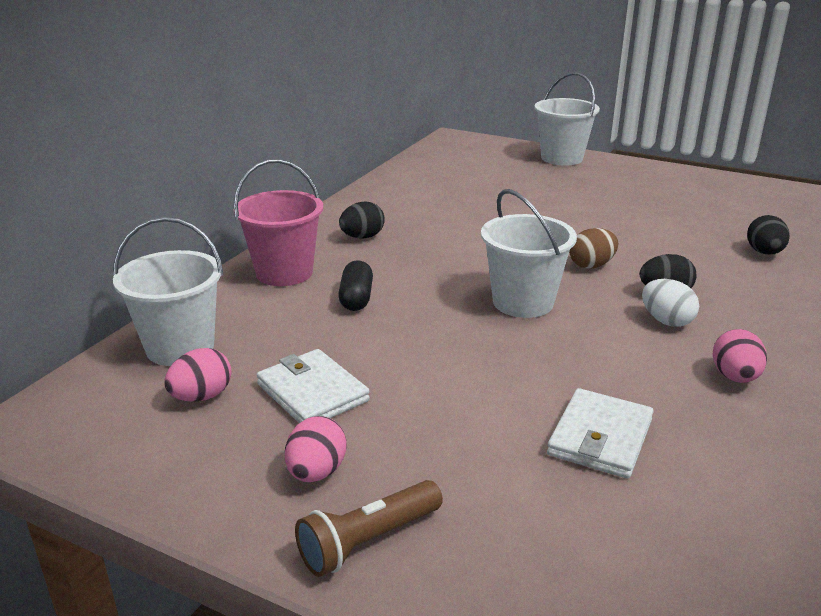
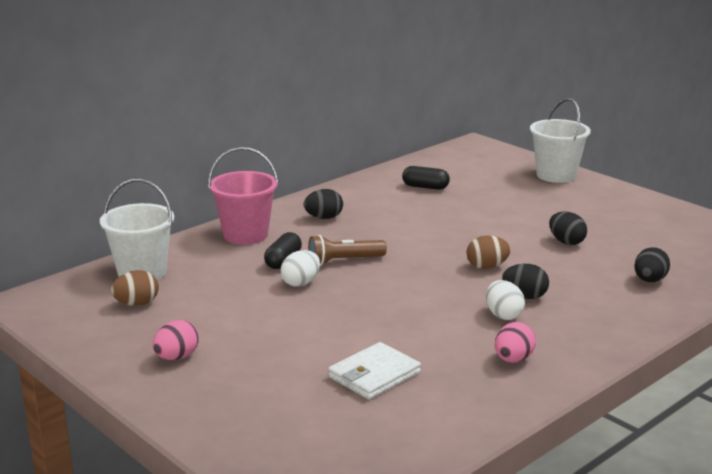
camera: 20 degrees right, 5 degrees down
(202, 396) = (136, 304): pink egg -> brown egg
(312, 392) = (207, 314): white wallet -> none
(368, 541) = (180, 396): brown flashlight -> brown flashlight (344, 261)
(401, 323) = (301, 283): none -> white egg
(444, 187) = (425, 187): none -> black capsule
(523, 302) = (404, 284): white bucket -> none
(642, 224) = (566, 242): none -> black egg

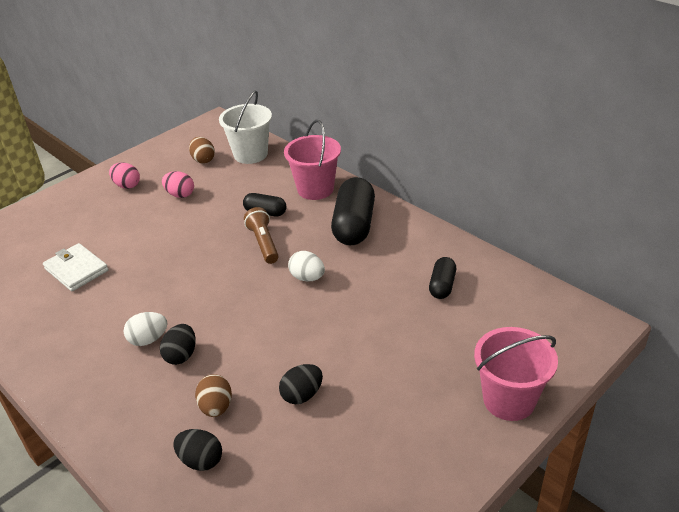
camera: 90 degrees right, 15 degrees up
(301, 283) = (225, 224): white egg -> white egg (307, 278)
(324, 218) = (354, 225): black egg -> black capsule
(487, 267) = (245, 330): brown egg -> brown egg (216, 407)
(513, 360) = (73, 343): pink egg -> pink egg (180, 194)
(556, 175) = (509, 400): white bucket -> pink bucket

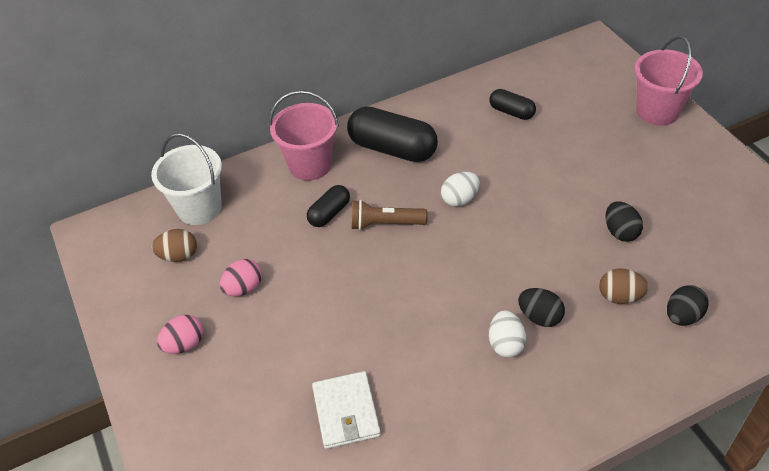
camera: 70 degrees left, 10 degrees up
(76, 269) = (346, 412): white wallet -> white wallet turned 75 degrees counterclockwise

